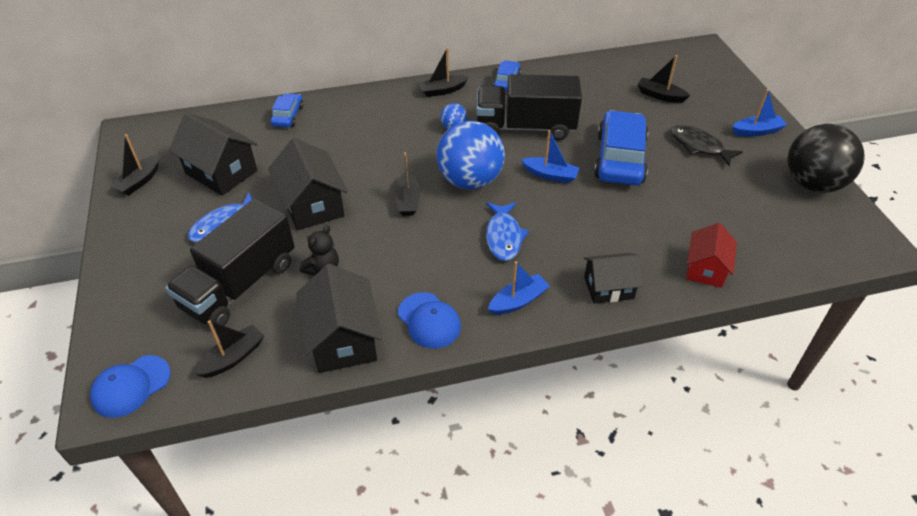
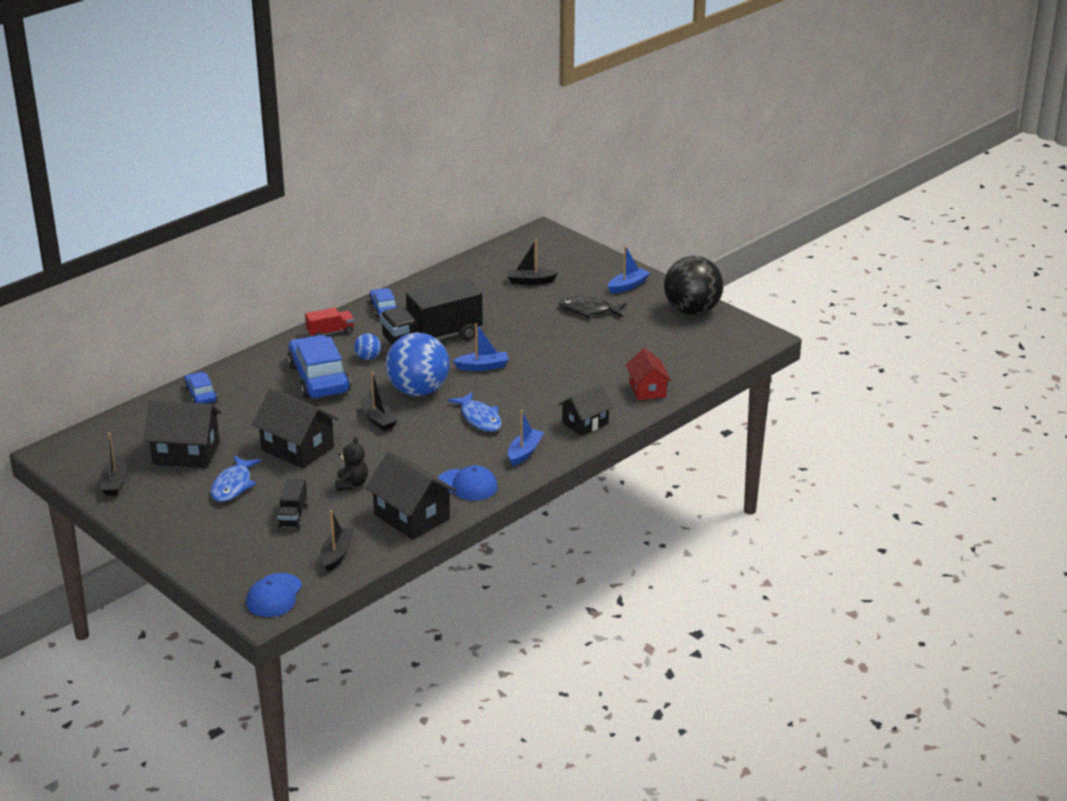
camera: 30 degrees left, 15 degrees down
(240, 285) = (293, 515): black truck -> black truck, size x0.47
(442, 90) = (330, 332): black boat -> red truck
(620, 158) = (531, 338): blue car -> blue car (319, 378)

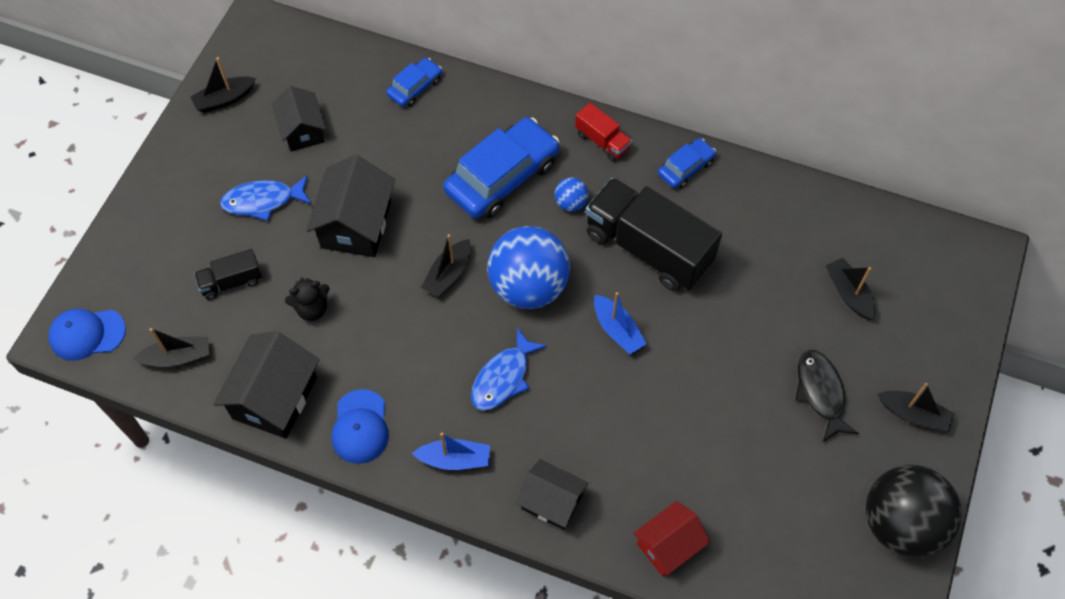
camera: 65 degrees right, 30 degrees up
(186, 453) = (302, 130): black house -> black house, size x0.65
(628, 286) = (913, 414): blue boat -> black boat

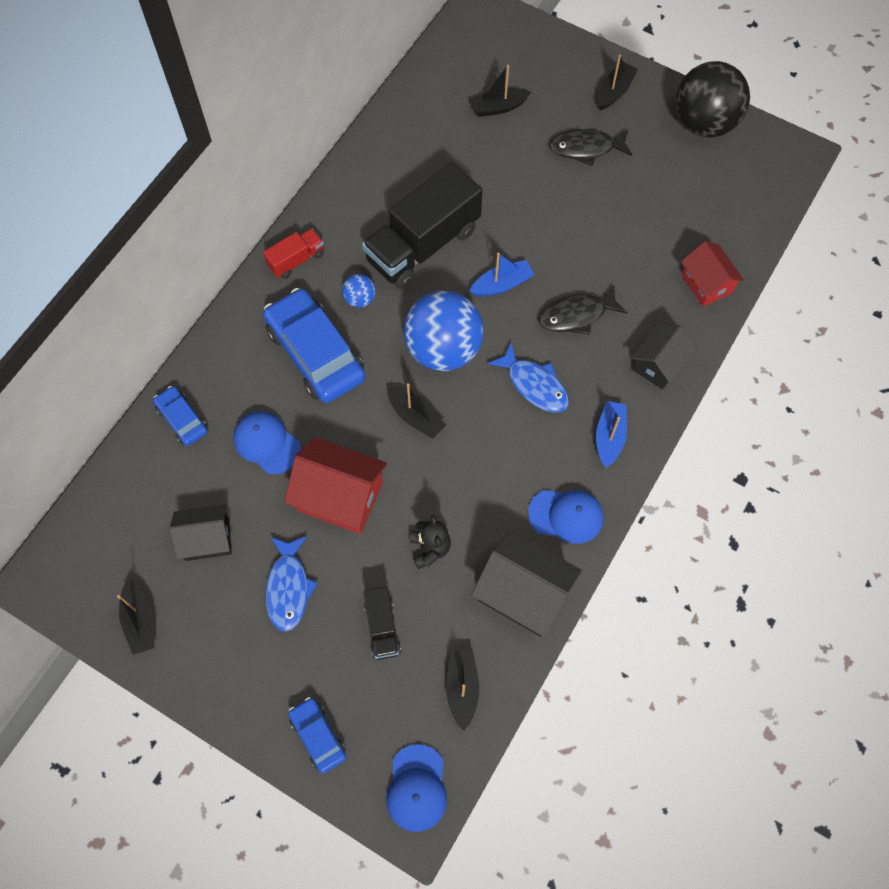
camera: 80 degrees left, 5 degrees up
(356, 225) = (340, 496): black house -> red house
(401, 156) = (267, 443): none -> blue cap
(595, 409) = (576, 315): none -> black fish
(686, 168) = (344, 198): blue car -> blue car (318, 736)

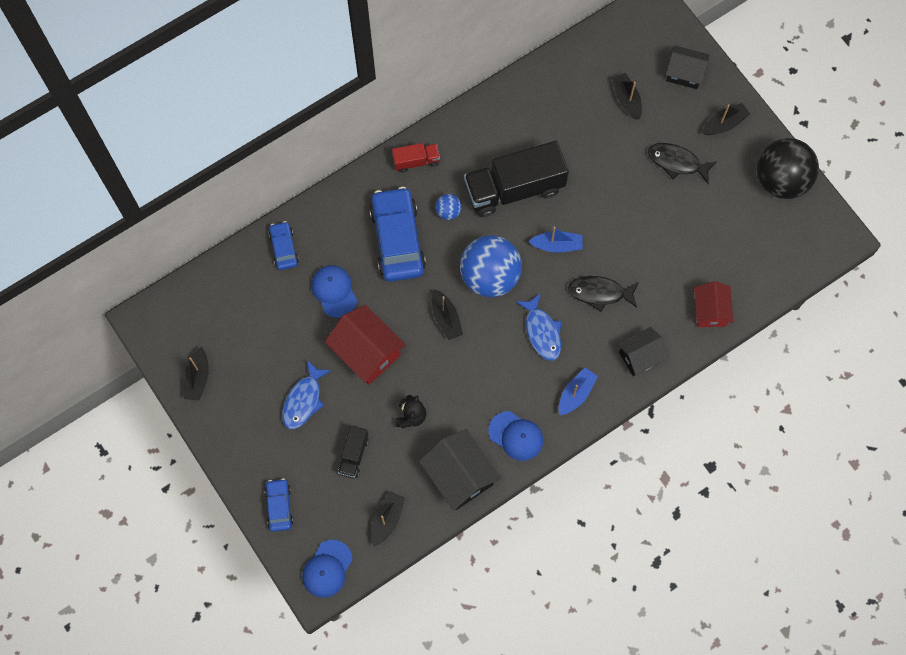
camera: 25 degrees right, 5 degrees up
(207, 539) = (264, 342): black house -> black house (684, 73)
(498, 107) = (626, 99): black boat -> black boat turned 60 degrees clockwise

